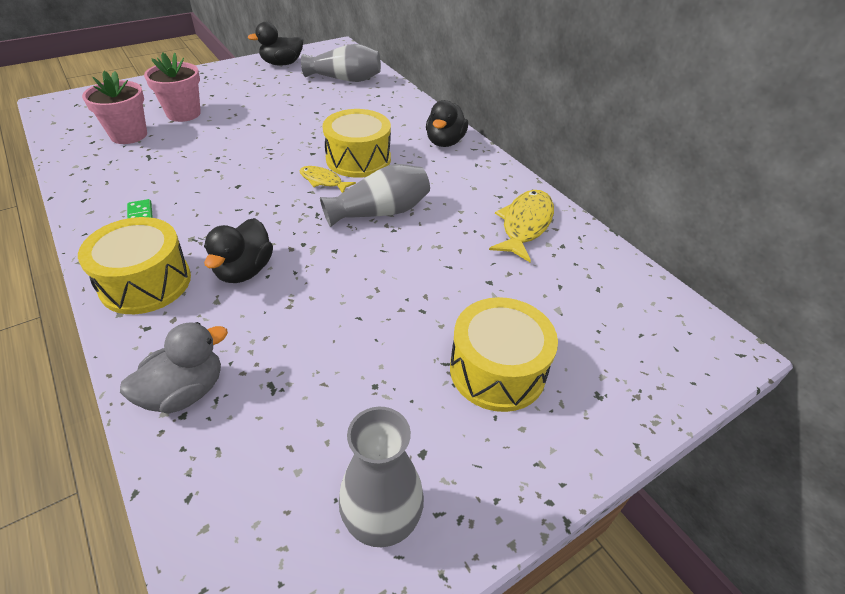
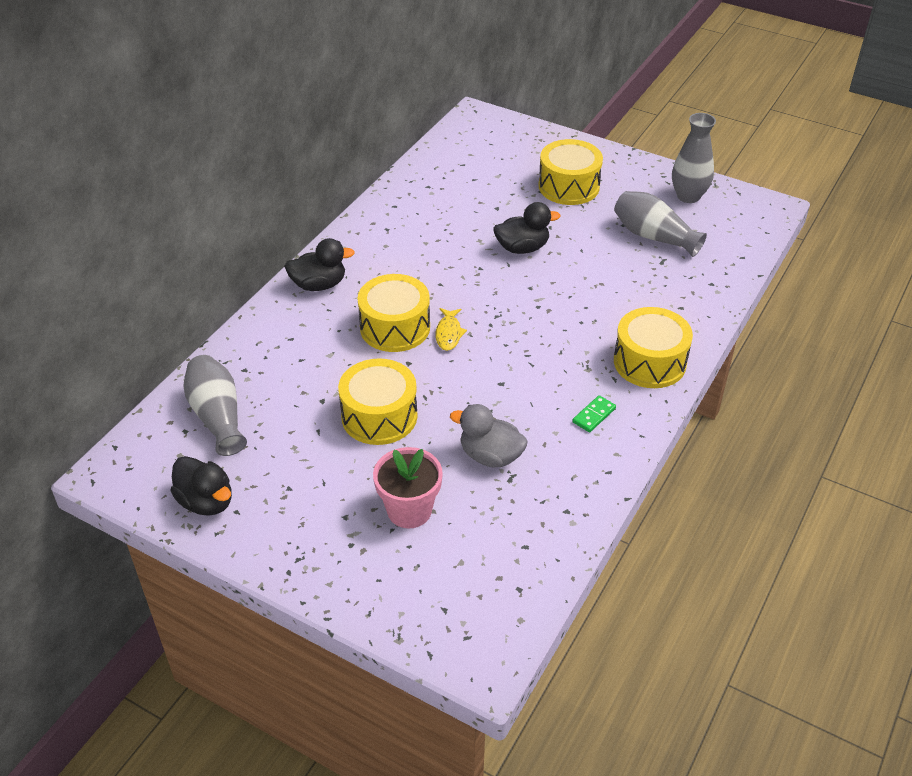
camera: 115 degrees left, 0 degrees up
(129, 135) = (488, 524): pink flower pot -> none
(185, 392) = (699, 291): grey duck -> grey duck (490, 456)
(244, 270) = (592, 320): black duck -> black duck (522, 248)
(274, 126) = (379, 416): none -> yellow drum
(380, 212) = (464, 283): grey vase -> grey vase (653, 236)
(525, 225) = (417, 207): yellow fish -> none

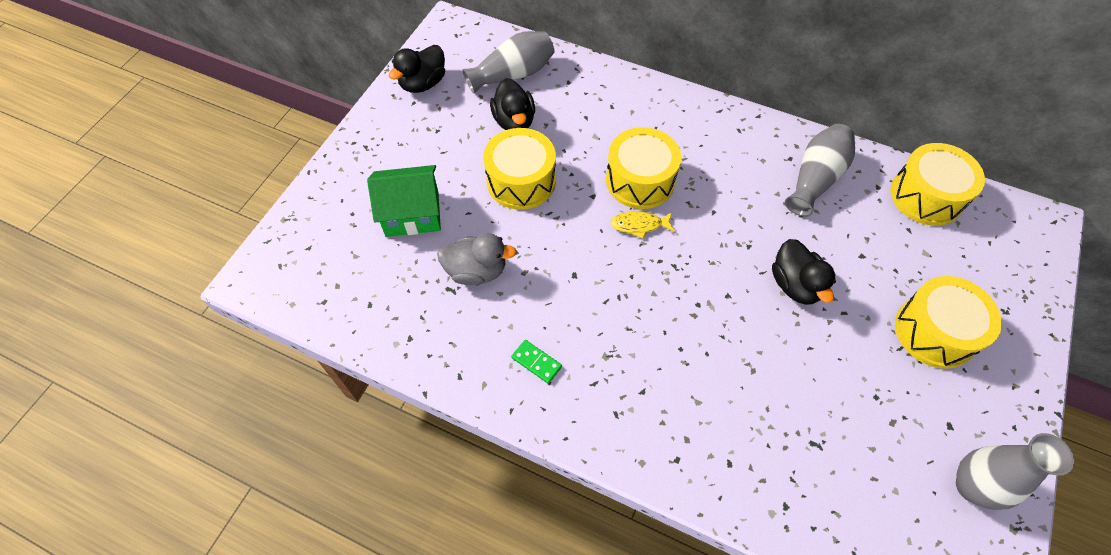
camera: 85 degrees right, 15 degrees up
(319, 285) = (689, 116): black duck -> black duck (514, 121)
(409, 510) = (412, 214): pink flower pot -> green house
(490, 456) = (476, 271): grey duck -> grey duck turned 75 degrees clockwise
(649, 362) = (625, 422): yellow drum -> yellow drum (926, 196)
(653, 236) = (863, 434): grey vase -> grey vase (815, 178)

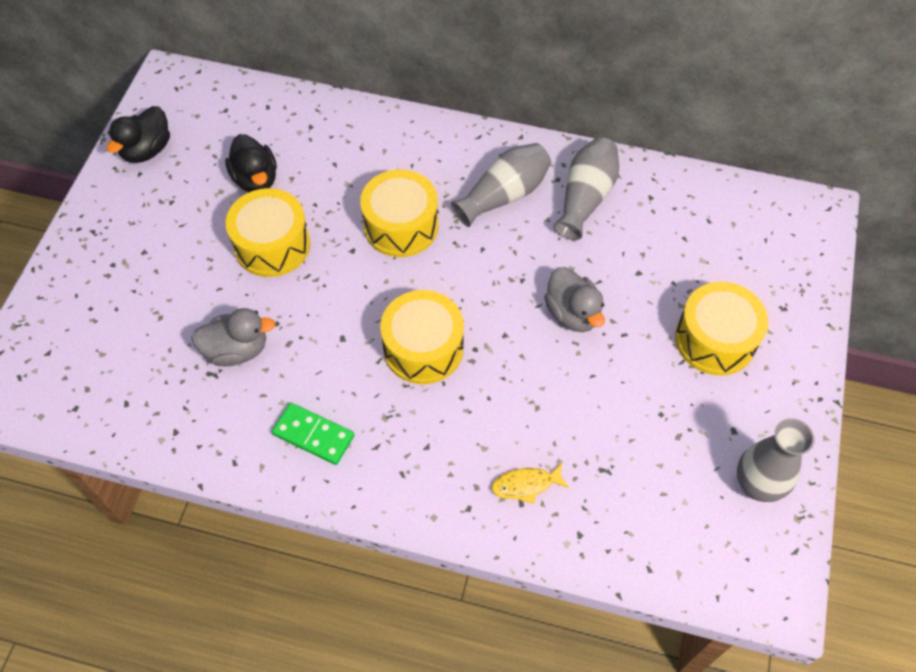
camera: 10 degrees left, 0 degrees up
(412, 214) = (157, 298): green house -> none
(513, 74) = (247, 126): grey vase -> grey vase (504, 195)
(536, 362) = (313, 435): green domino -> green domino, size x1.51
(639, 225) = (405, 274): yellow fish -> yellow fish (526, 485)
(795, 285) = (572, 313): black duck -> grey duck
(926, 196) = (700, 200): yellow drum -> yellow drum (423, 348)

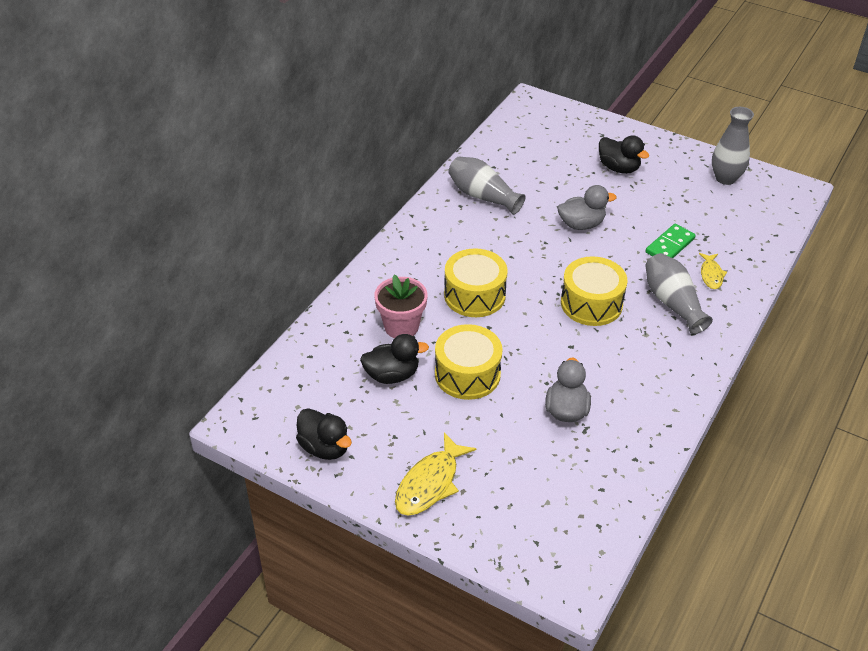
camera: 75 degrees left, 15 degrees down
(113, 245) = (430, 483): none -> yellow fish
(313, 435) = (653, 375): green domino -> green domino (670, 245)
(330, 170) = (401, 326): none -> pink flower pot
(504, 195) = (465, 235): grey vase -> grey vase (672, 303)
(715, 340) = (618, 168): yellow drum -> black duck

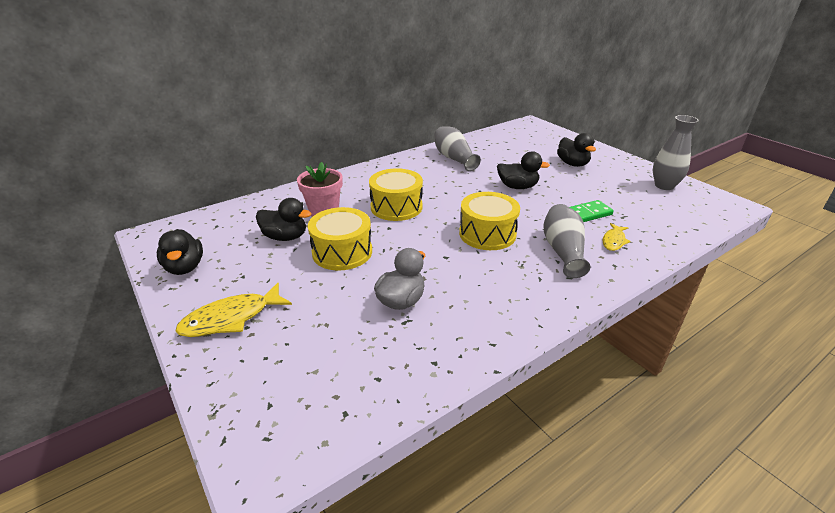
camera: 25 degrees right, 10 degrees down
(581, 224) = (517, 187): grey duck -> black duck

